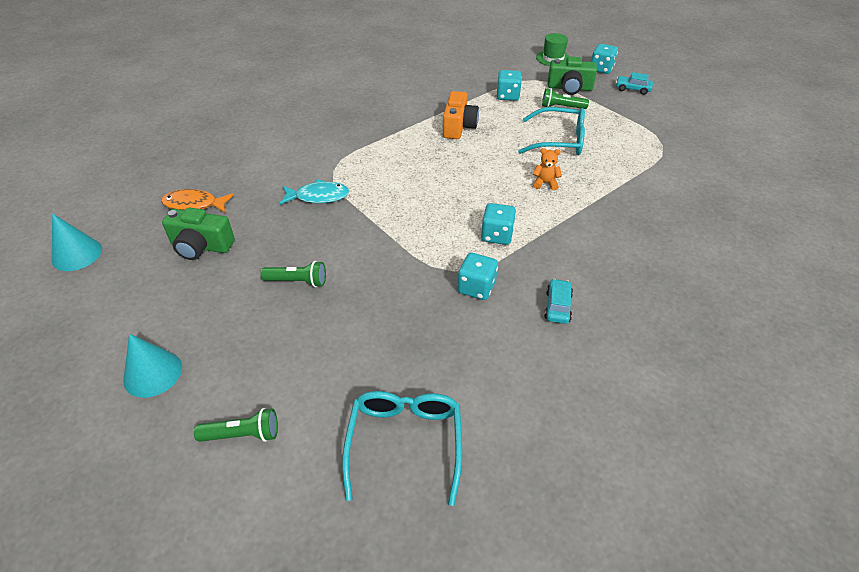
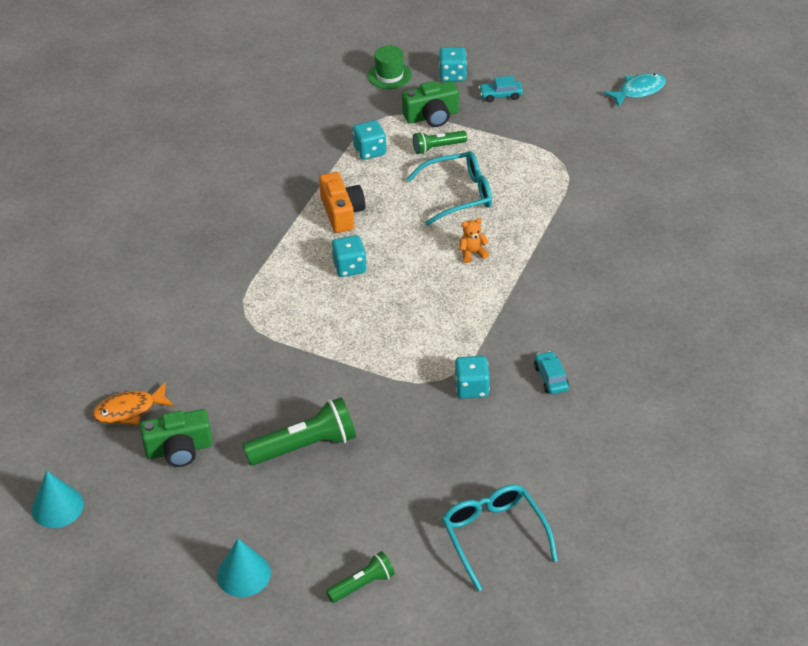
camera: 25 degrees left, 0 degrees up
(297, 281) = (304, 445): green flashlight -> green flashlight, size x1.72
(318, 196) = (254, 352): turquoise fish -> turquoise fish (638, 91)
(497, 235) = (459, 329): turquoise dice -> turquoise dice (349, 267)

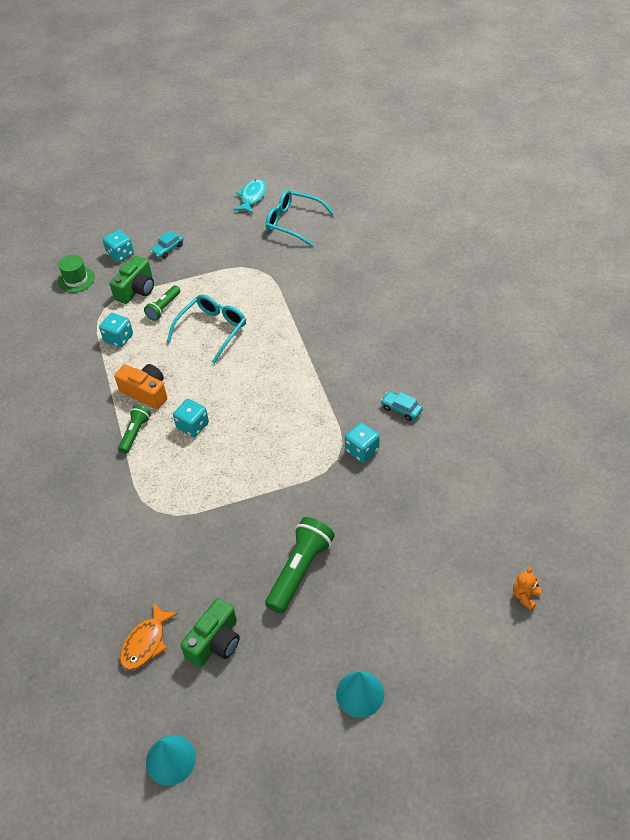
camera: 40 degrees left, 5 degrees up
(362, 584) = (442, 634): green flashlight -> green flashlight (135, 433)
(472, 253) = (264, 362): orange teddy bear -> orange teddy bear (525, 596)
(494, 536) = (482, 536): turquoise glasses -> turquoise glasses (293, 223)

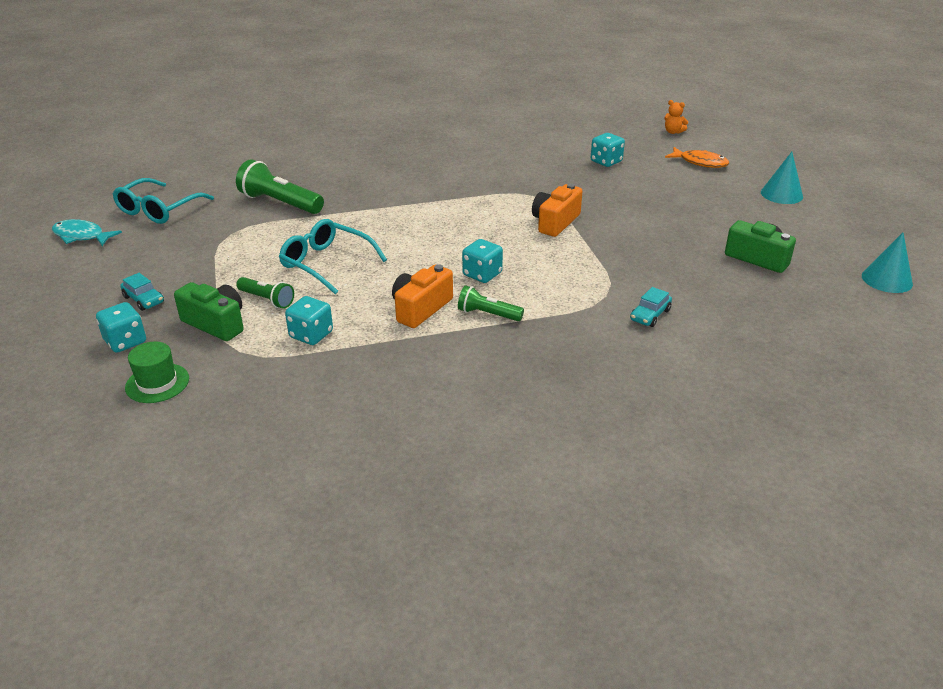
camera: 90 degrees left, 15 degrees down
(146, 642) = (773, 297): orange fish -> orange fish (700, 162)
(283, 474) = (555, 222): none -> orange camera
(299, 570) = (668, 216): green flashlight -> green flashlight (280, 203)
(362, 450) = (526, 184): turquoise dice -> turquoise dice (606, 161)
(401, 409) = (478, 165): turquoise car -> turquoise car (650, 315)

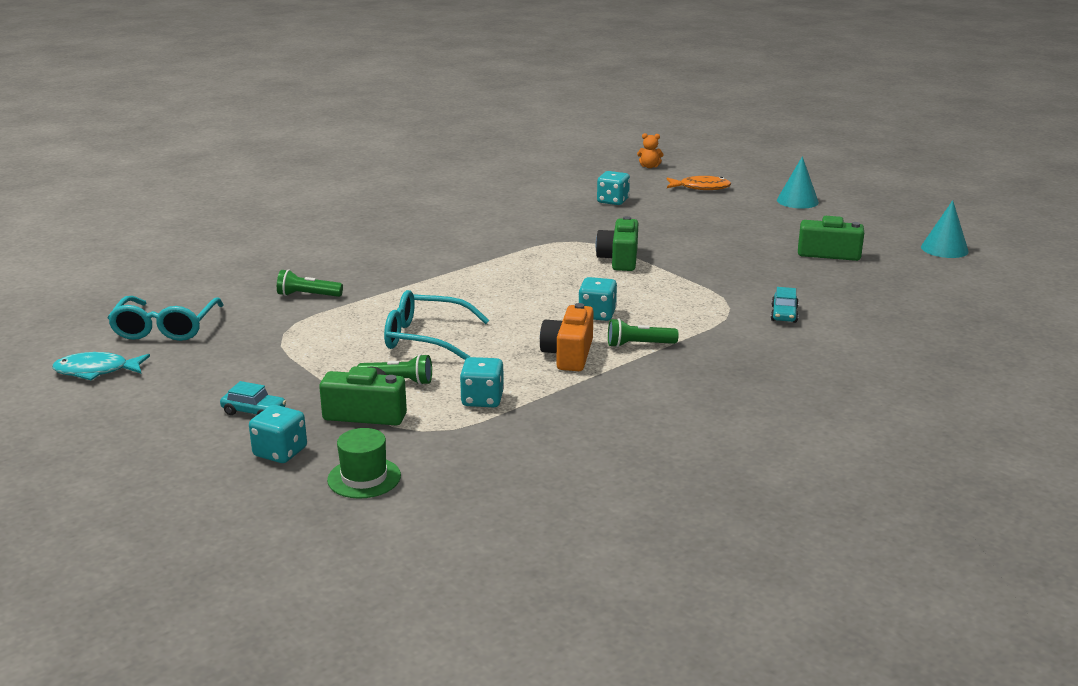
camera: 25 degrees left, 10 degrees down
(280, 203) = (308, 295): green flashlight -> green flashlight, size x0.58
(555, 222) = (619, 259): orange camera -> green camera

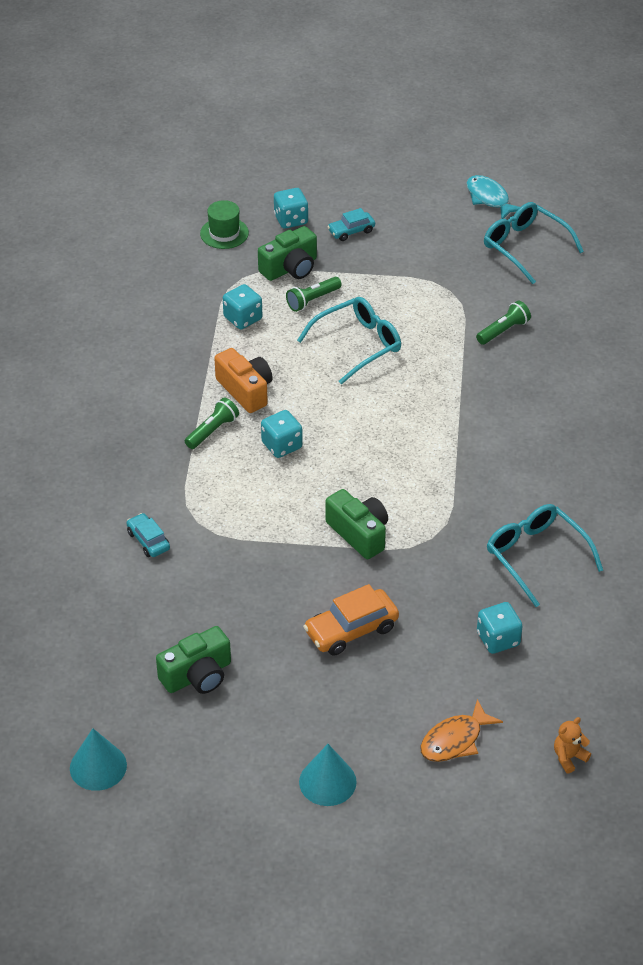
camera: 135 degrees right, 20 degrees up
(96, 371) = (489, 198): turquoise fish -> turquoise fish turned 75 degrees counterclockwise
(528, 213) = (536, 556): none -> turquoise glasses
(696, 232) = (351, 630): none -> orange car

